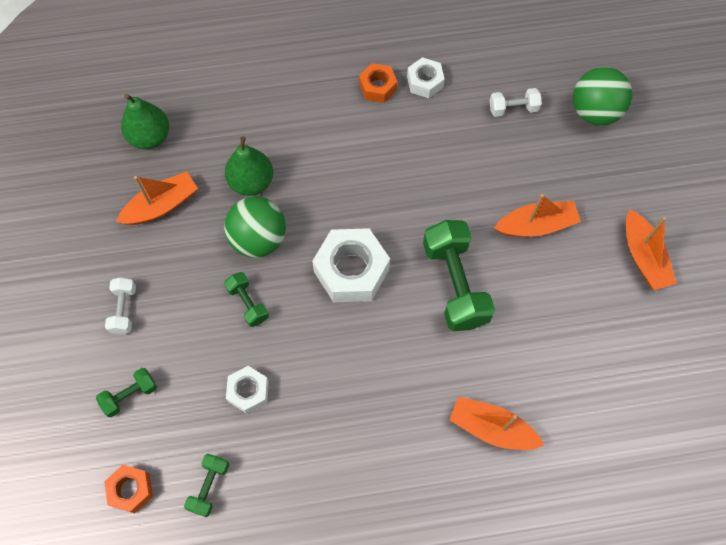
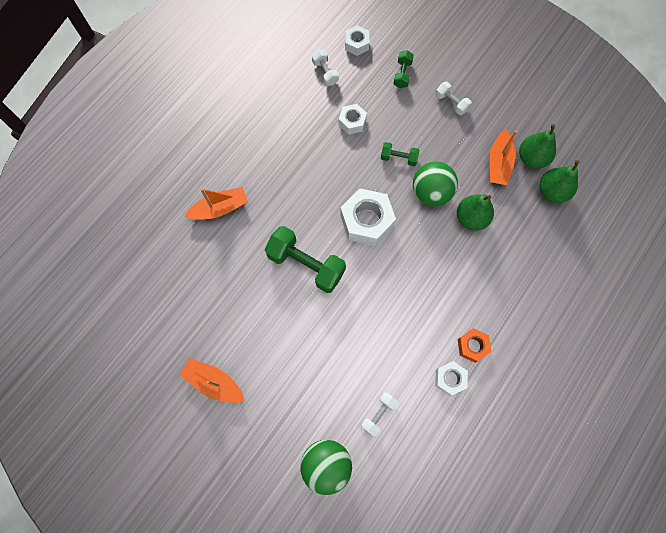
camera: 135 degrees right, 5 degrees up
(126, 181) = (531, 158): none -> green pear
(131, 490) = (356, 44): orange nut -> white nut
(209, 486) = (325, 73): green dumbbell -> white dumbbell
(536, 225) = (293, 343): orange boat -> none

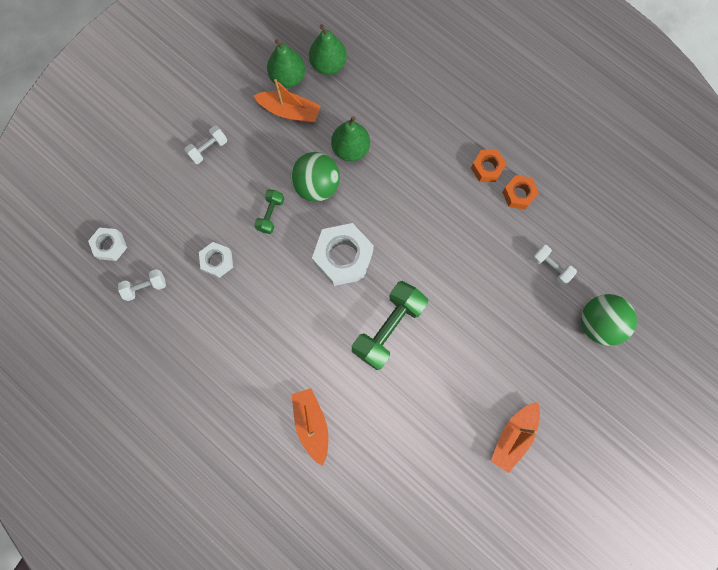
camera: 85 degrees left, 5 degrees up
(402, 74) = (162, 197): green dumbbell -> none
(449, 379) = (518, 194): white nut -> orange nut

